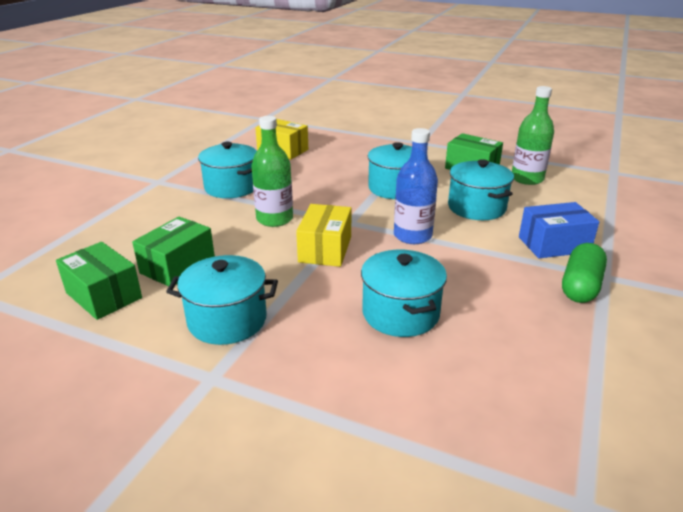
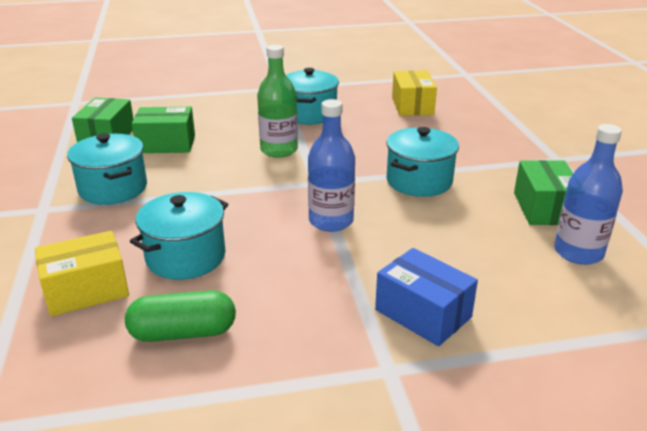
camera: 55 degrees right, 0 degrees up
(325, 249) = (254, 188): yellow box -> yellow box (86, 290)
(476, 207) = (444, 239): turquoise pot -> none
(527, 179) = (578, 252): green bottle -> blue bottle
(580, 286) = (345, 355): green capsule -> green capsule (183, 332)

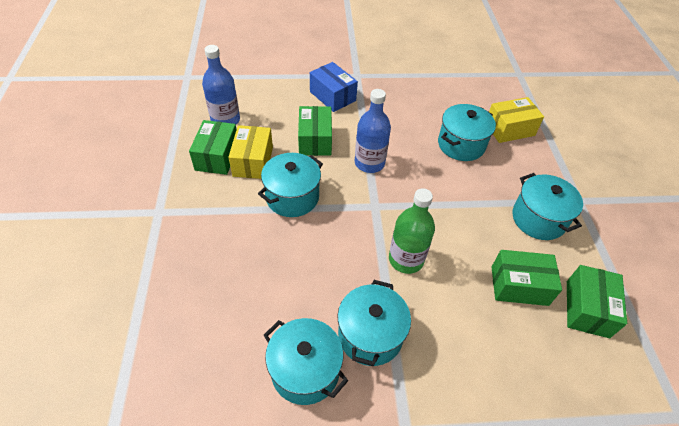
camera: 175 degrees left, 20 degrees up
(183, 332) = (450, 101): green capsule -> none
(356, 100) = (305, 370): none -> turquoise pot
(412, 106) = (240, 341): yellow box -> yellow box (253, 161)
(420, 240) = (315, 140): none -> green box

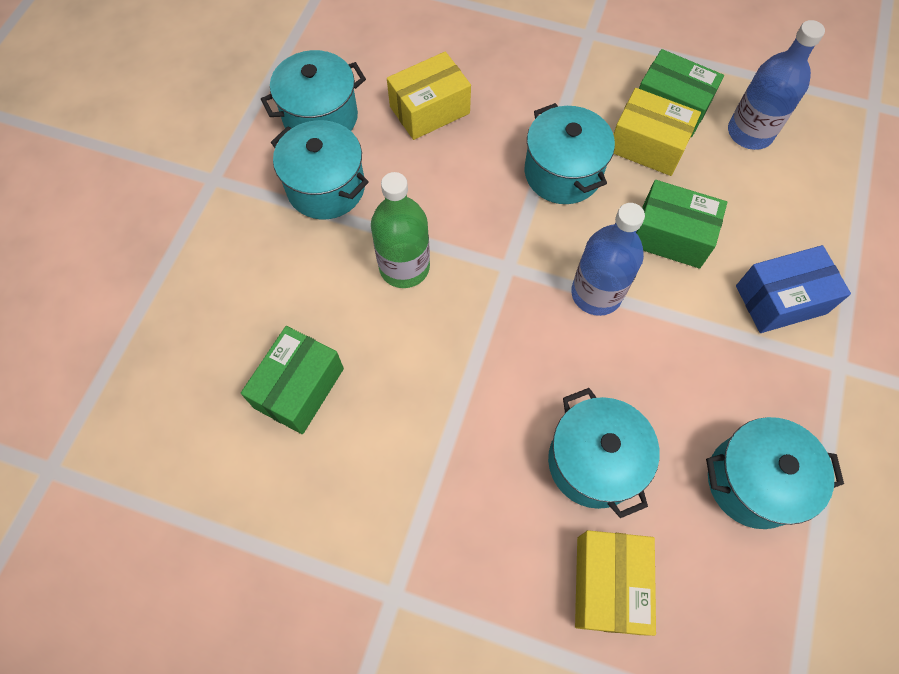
camera: 115 degrees right, 15 degrees up
(267, 291) = (429, 110): none -> yellow box
(538, 219) = (388, 493): turquoise pot -> turquoise pot (753, 481)
(587, 308) = (222, 458): green box -> none

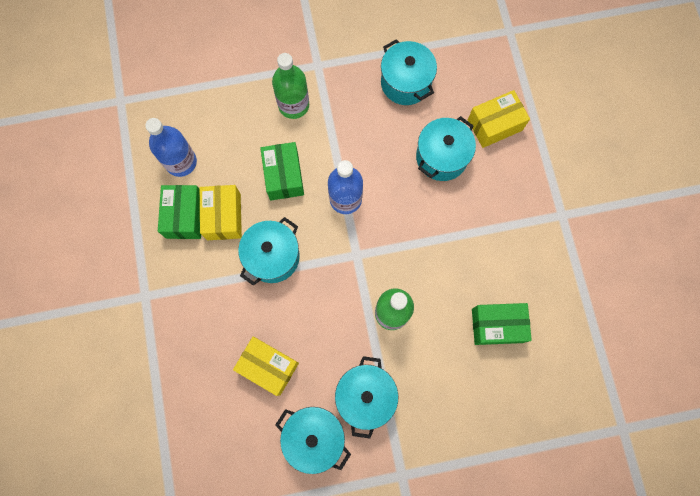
camera: 120 degrees left, 10 degrees up
(780, 299) = (293, 105): blue box -> green bottle

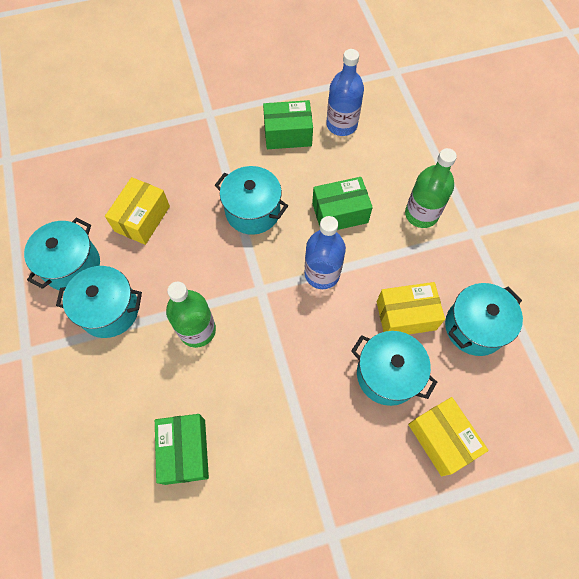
camera: 85 degrees right, 10 degrees down
(223, 217) = (290, 165): yellow box -> yellow box (406, 315)

